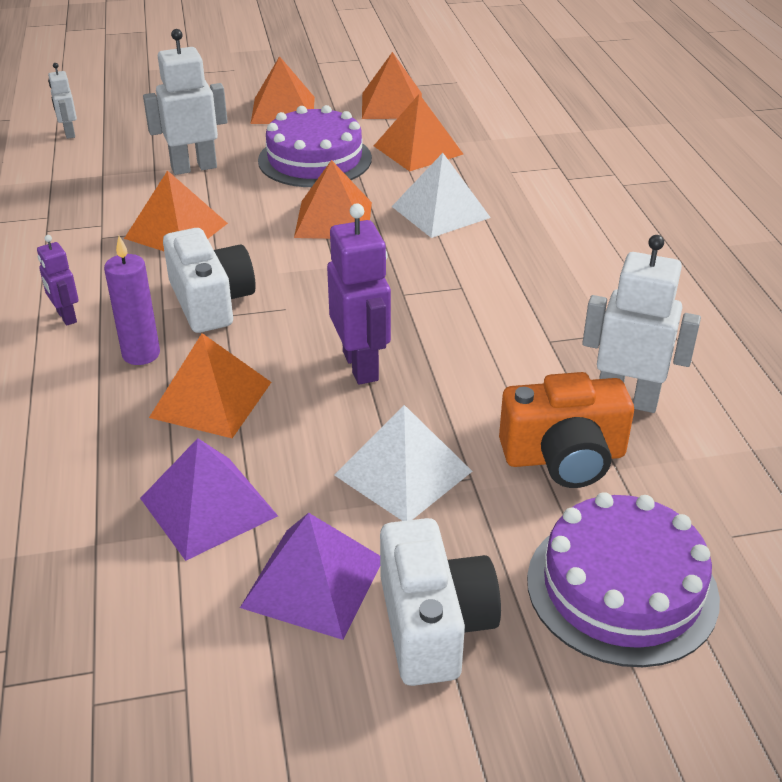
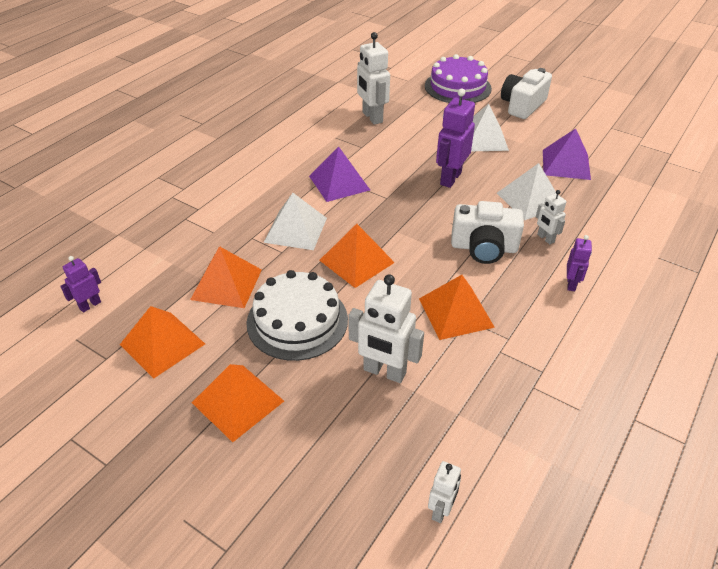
camera: 135 degrees left, 5 degrees up
(141, 354) = (545, 238): purple candle -> white robot
(211, 302) = (484, 248): white camera -> white camera turned 105 degrees counterclockwise
(211, 399) = (530, 199): orange pyramid -> white pyramid
(313, 582) = (548, 129): purple pyramid -> purple pyramid (339, 183)
(315, 159) = (297, 321): purple cake -> white cake
(489, 95) = (90, 305): none -> purple robot
(564, 457) = (422, 116): orange camera -> none

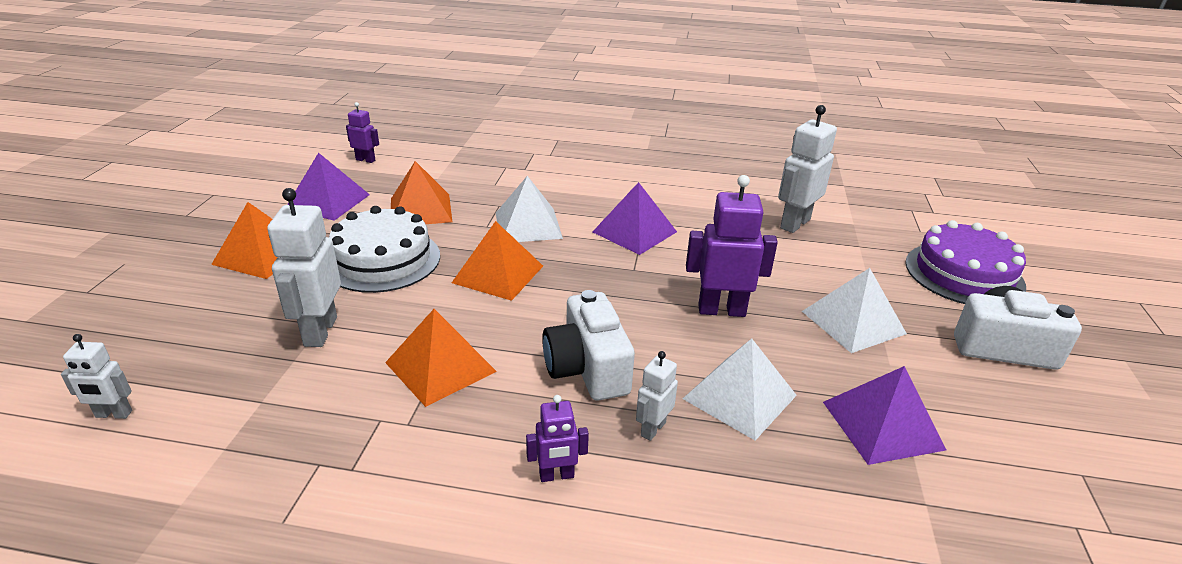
camera: 65 degrees right, 10 degrees down
(162, 344) = (328, 201): orange pyramid -> purple pyramid

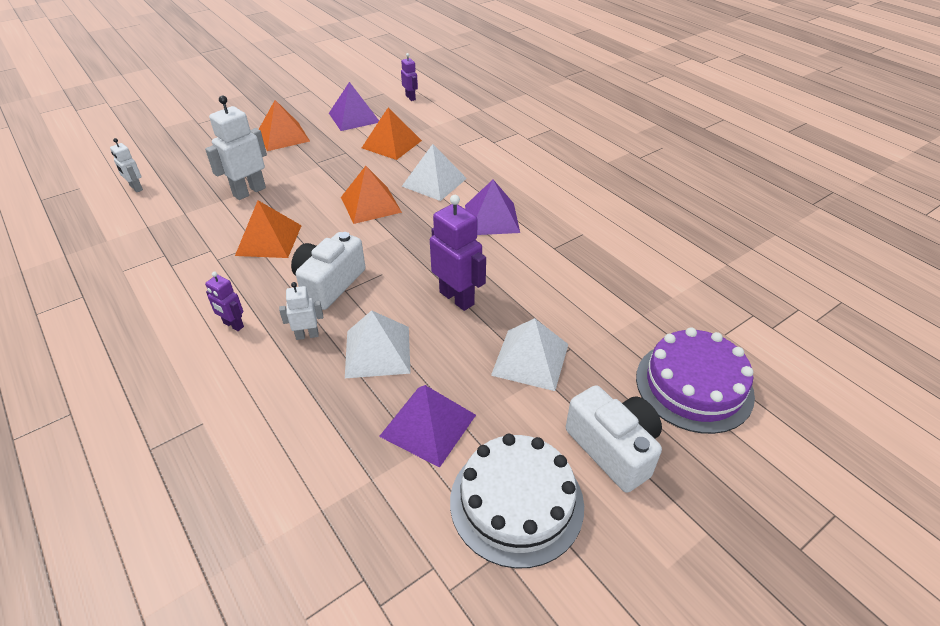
camera: 45 degrees right, 10 degrees up
(382, 259) = (329, 166): white cake -> white cake (516, 502)
(794, 223) = (620, 271): white robot -> none

